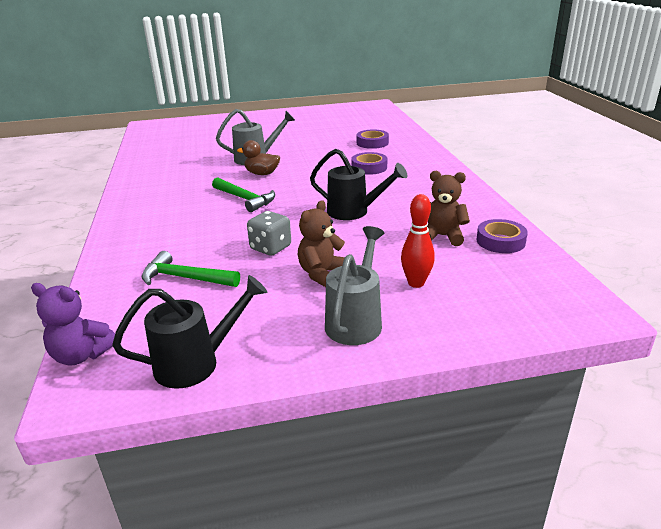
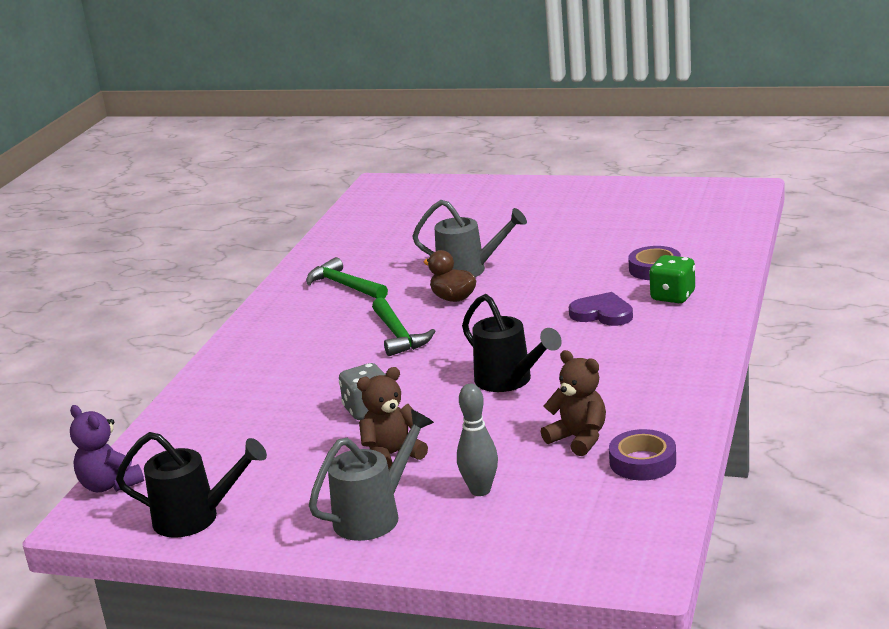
camera: 30 degrees right, 5 degrees down
(185, 278) = (252, 427): green hammer -> green hammer (344, 286)
(369, 167) = (602, 314): purple tape -> purple heart
(400, 154) = (673, 296): none -> green dice
(416, 283) = (480, 490): red bowling pin -> grey bowling pin

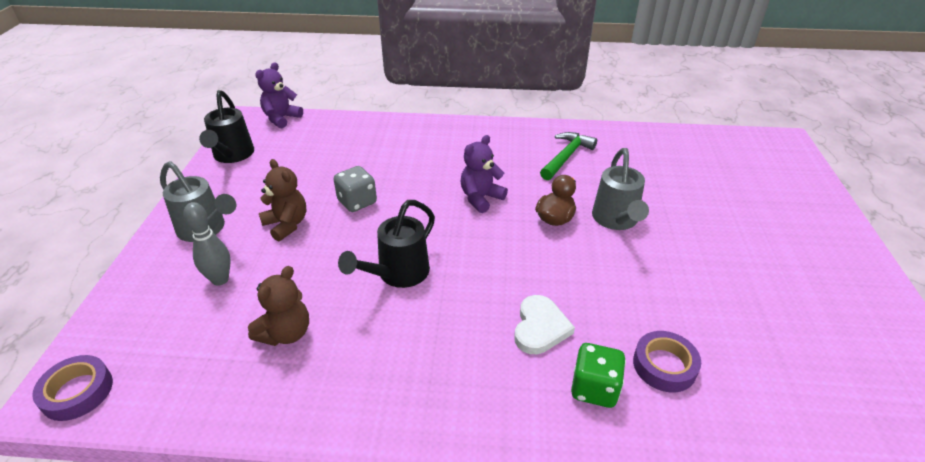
camera: 75 degrees right, 15 degrees up
(398, 335) = (481, 198): green hammer -> purple teddy bear
(602, 314) = (540, 327): purple heart -> white heart
(642, 462) = (232, 386): purple tape -> purple tape (77, 392)

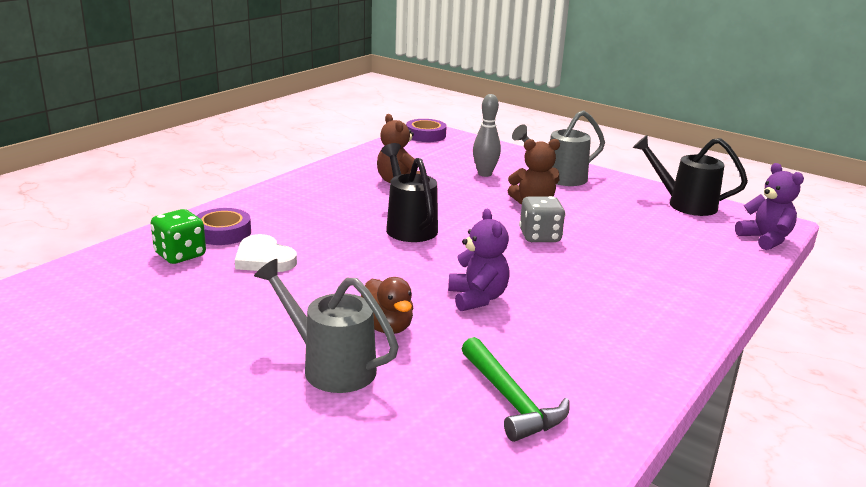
camera: 120 degrees right, 15 degrees down
(664, 365) = (141, 291): purple tape -> purple tape (223, 233)

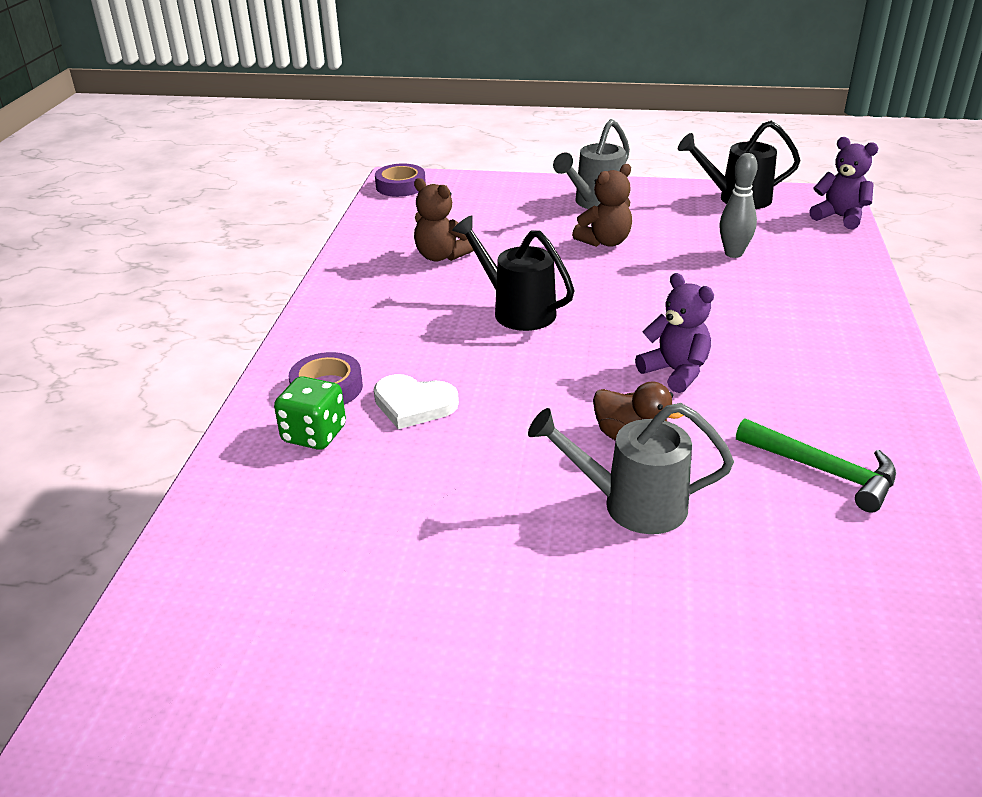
camera: 25 degrees left, 10 degrees up
(484, 174) = (518, 219): grey bowling pin -> grey bowling pin (733, 253)
(540, 237) = (653, 280): grey dice -> none

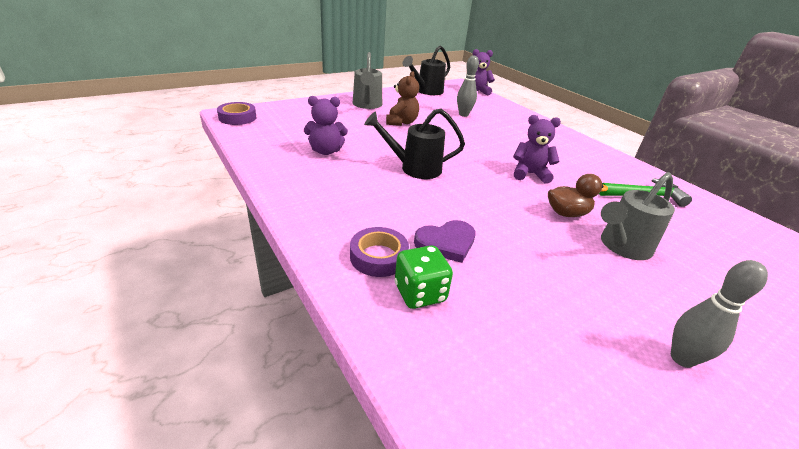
camera: 45 degrees left, 0 degrees up
(414, 404) = (446, 243): white heart -> purple heart
(441, 256) = (326, 151): brown teddy bear -> purple teddy bear
(472, 620) = (682, 358): none -> grey bowling pin

